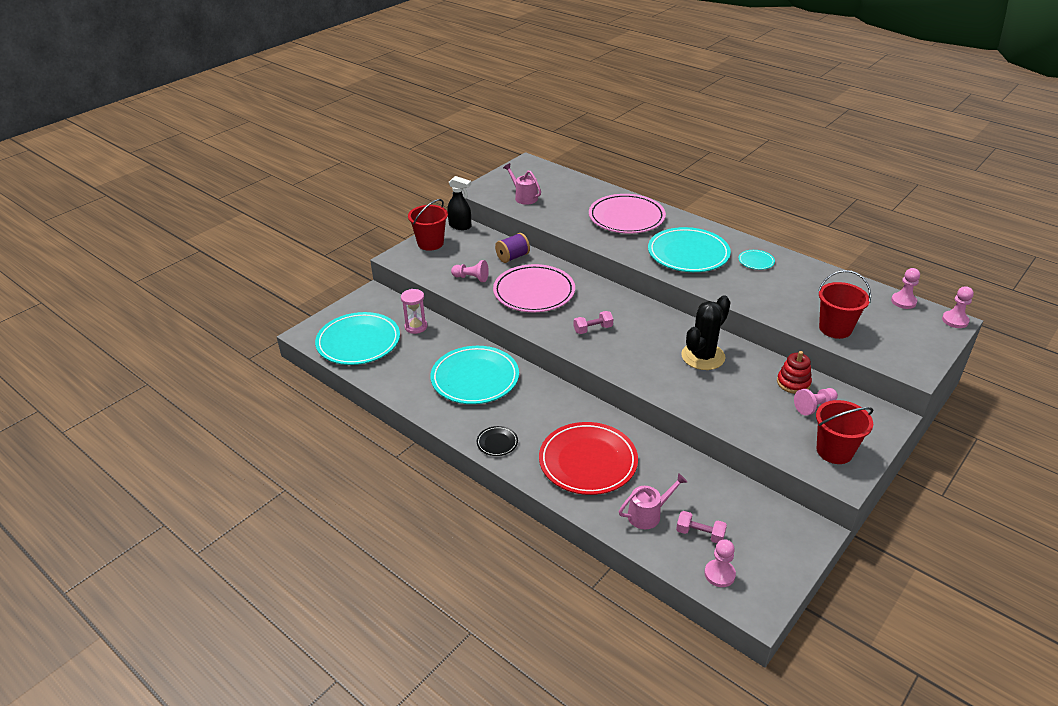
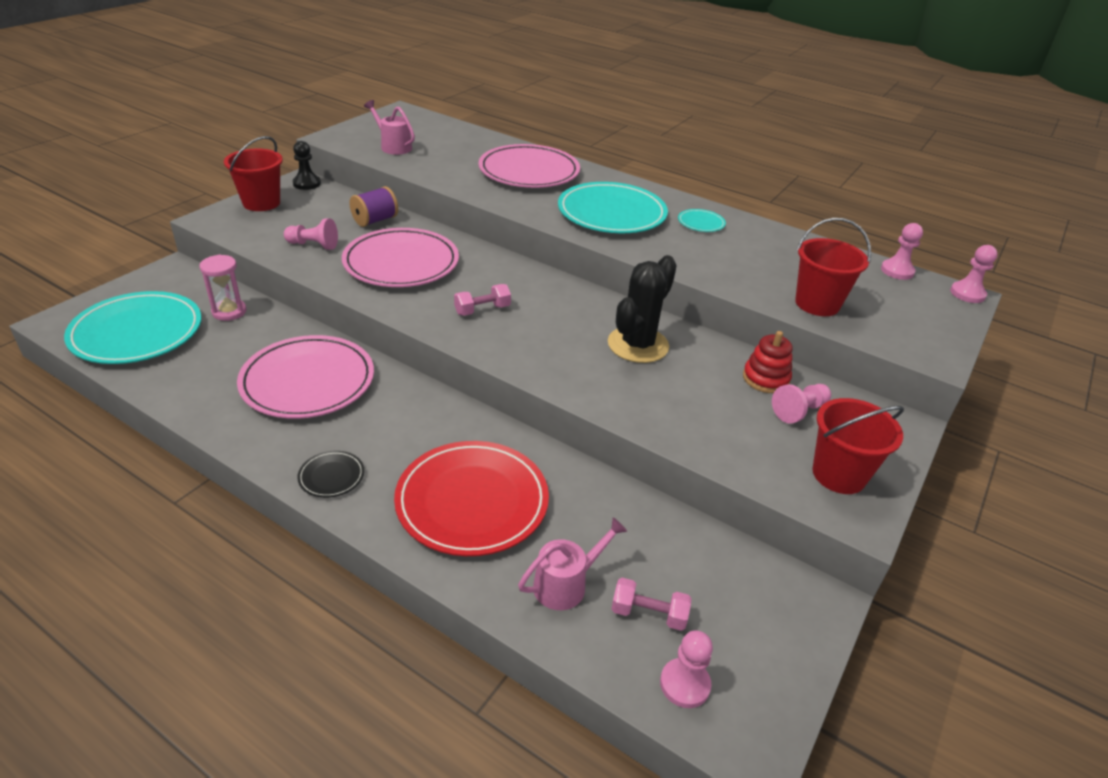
camera: 10 degrees left, 0 degrees up
(460, 226) = (307, 183): black spray bottle -> black pawn
(475, 378) = (308, 381): turquoise plate -> pink plate

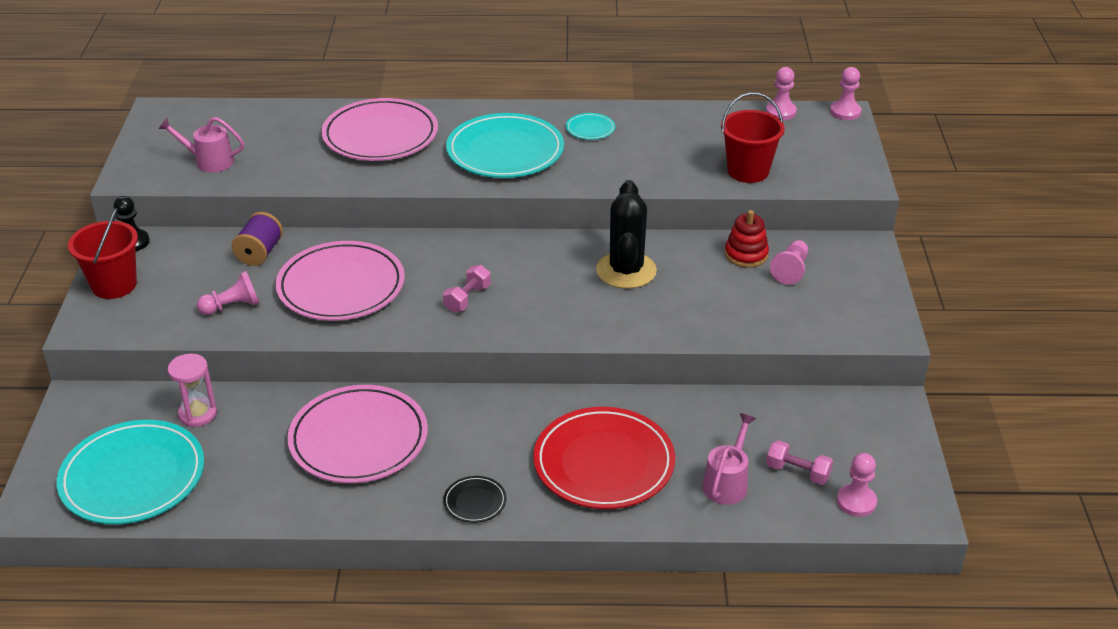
camera: 30 degrees left, 0 degrees up
(648, 614) = (797, 472): pink dumbbell -> pink dumbbell turned 45 degrees clockwise
(839, 474) = (854, 307): red bucket -> none

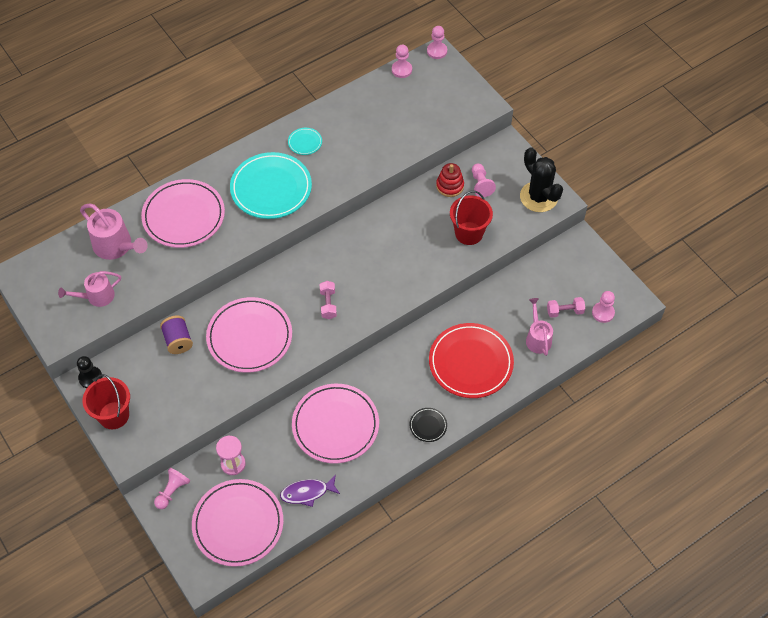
camera: 35 degrees left, 20 degrees up
(133, 477) = (238, 524): turquoise plate -> pink plate
(232, 306) = (201, 388): pink pawn -> pink pawn (172, 491)
(247, 490) = (307, 492): none -> purple fish
(280, 130) = (116, 246): none -> pink watering can
(626, 271) = (396, 234): black cactus -> black cactus (538, 197)
(748, 171) = (420, 130): red bucket -> red bucket (469, 233)

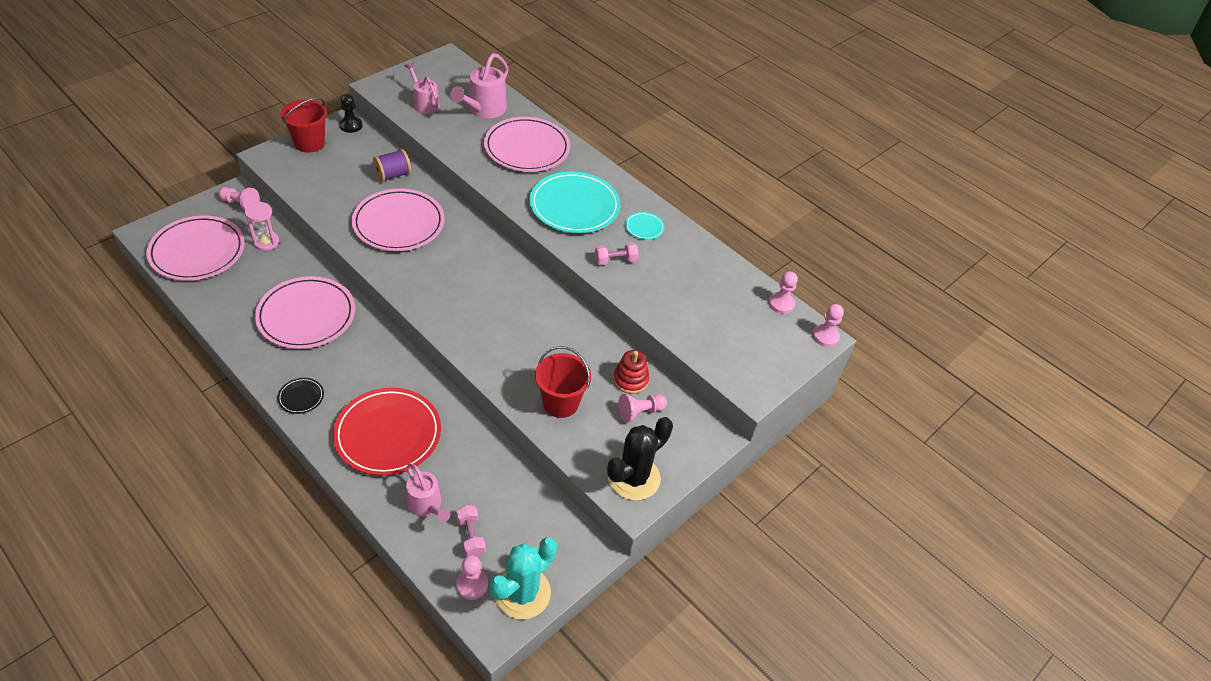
camera: 75 degrees right, 10 degrees down
(307, 492) = (226, 299): purple fish -> none
(328, 304) = (444, 280): pink dumbbell -> pink dumbbell (615, 260)
(537, 338) = (426, 505): pink watering can -> pink watering can turned 75 degrees clockwise
(610, 284) = (522, 593): none -> turquoise cactus

